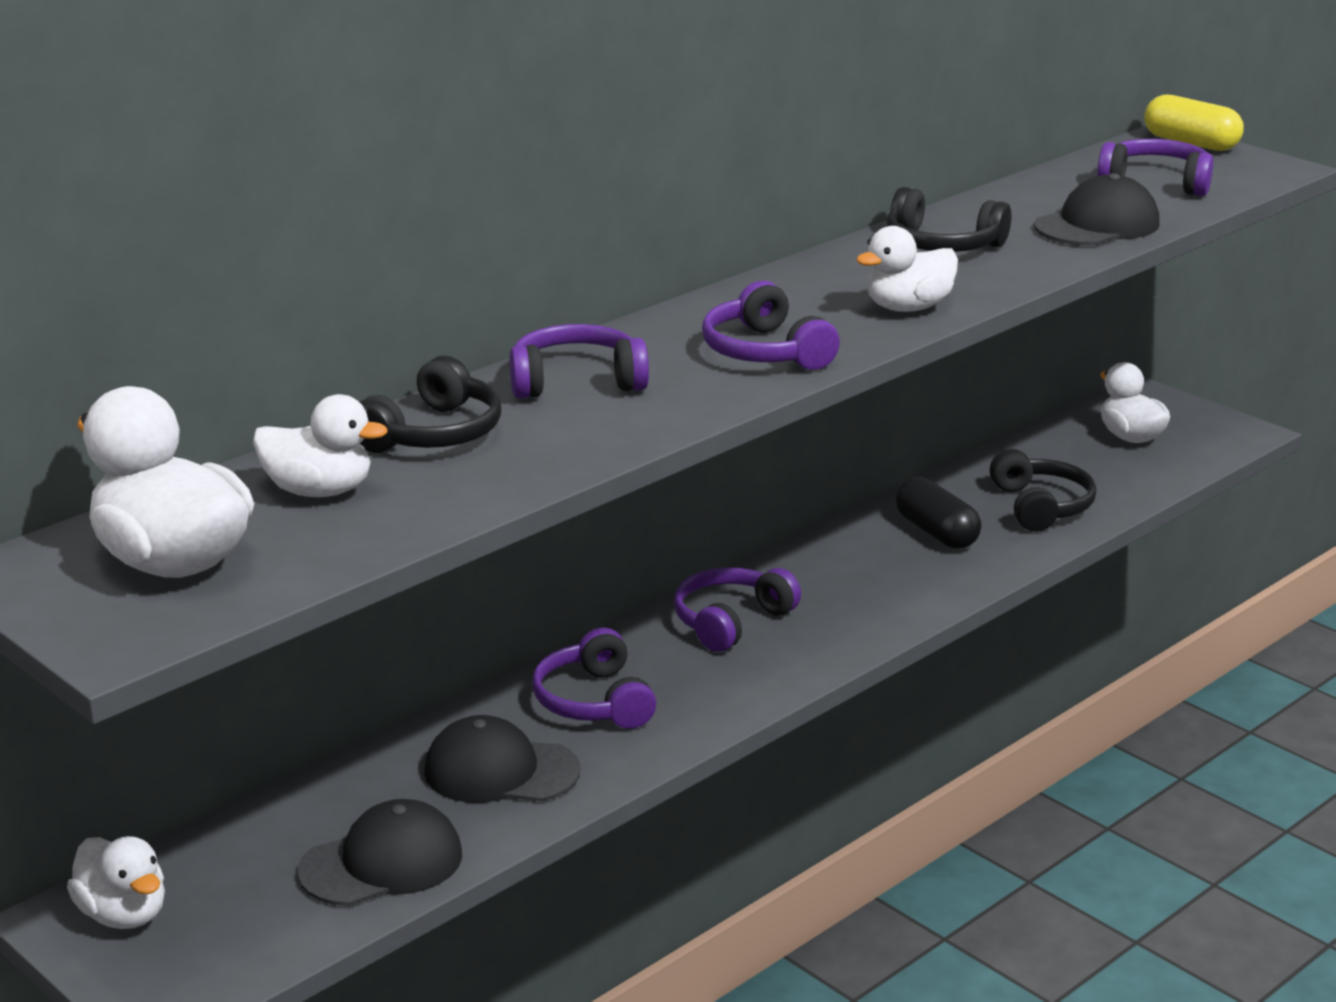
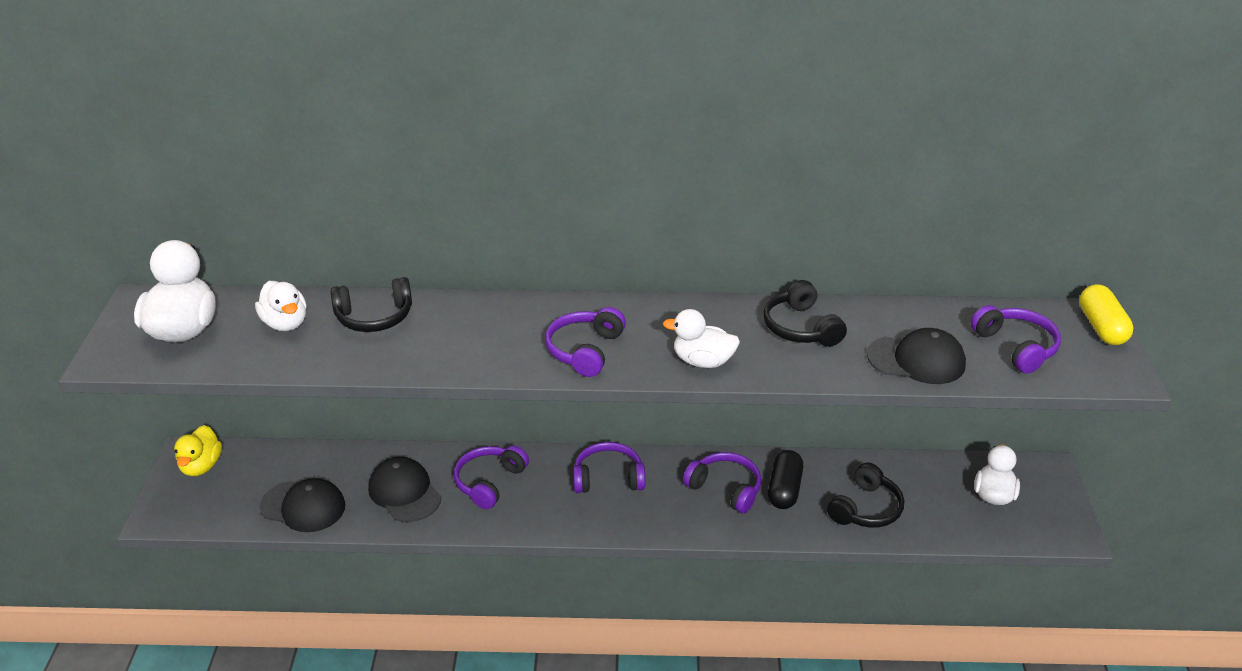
camera: 45 degrees right, 10 degrees up
(123, 915) = (201, 466): white duck -> yellow duck
(576, 381) = (477, 320): purple headphones -> purple headphones (725, 488)

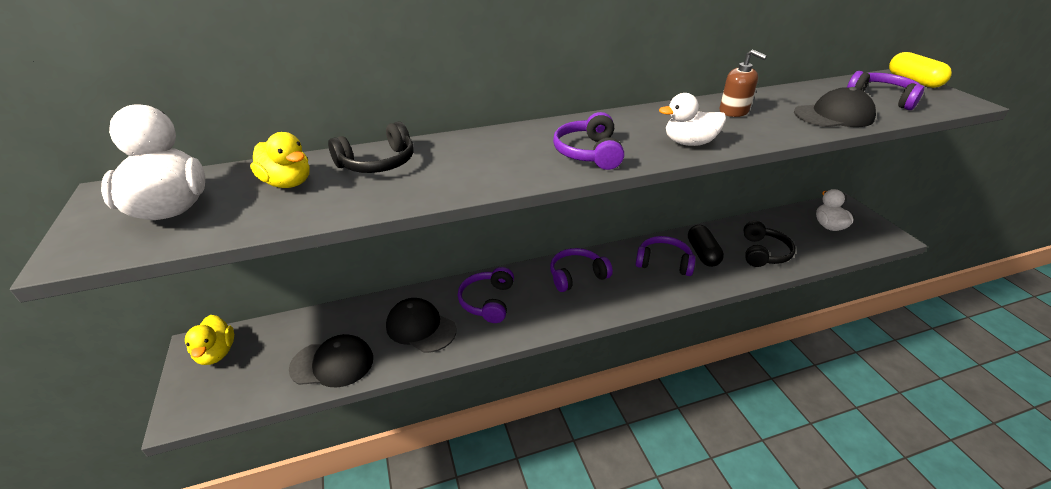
camera: 20 degrees left, 0 degrees up
(285, 323) = (288, 183): white duck -> yellow duck
(800, 328) = (734, 111): black headphones -> brown soap dispenser

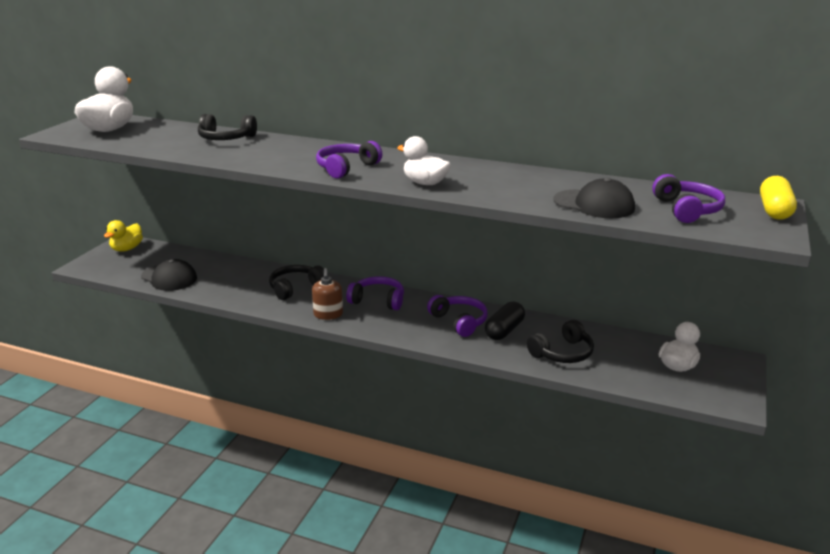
camera: 40 degrees right, 10 degrees down
(288, 183) = (170, 134): yellow duck -> none
(420, 327) = (236, 283): black cap -> none
(487, 301) = (295, 288): purple headphones -> black headphones
(734, 111) = (515, 178): brown soap dispenser -> brown soap dispenser (328, 314)

